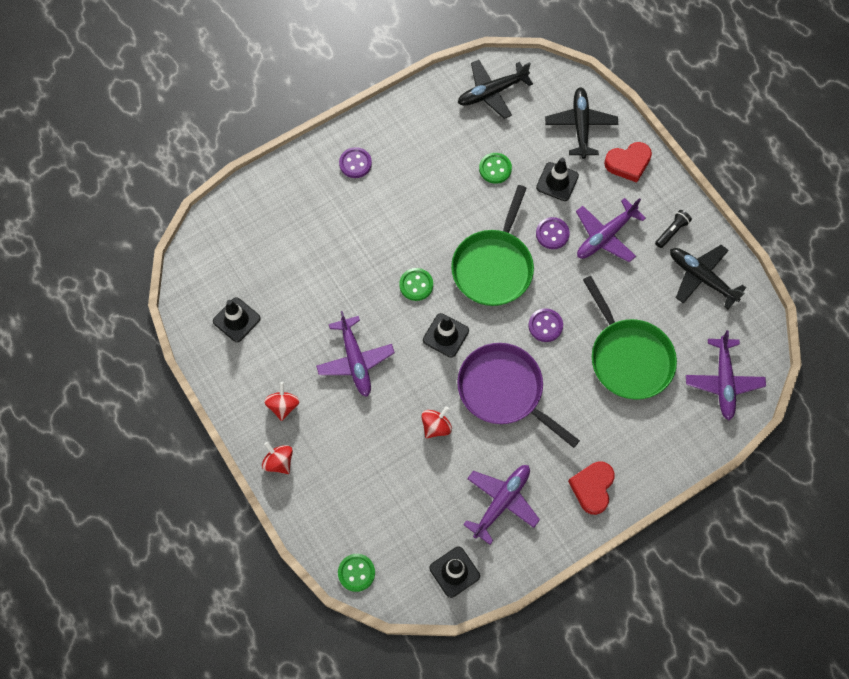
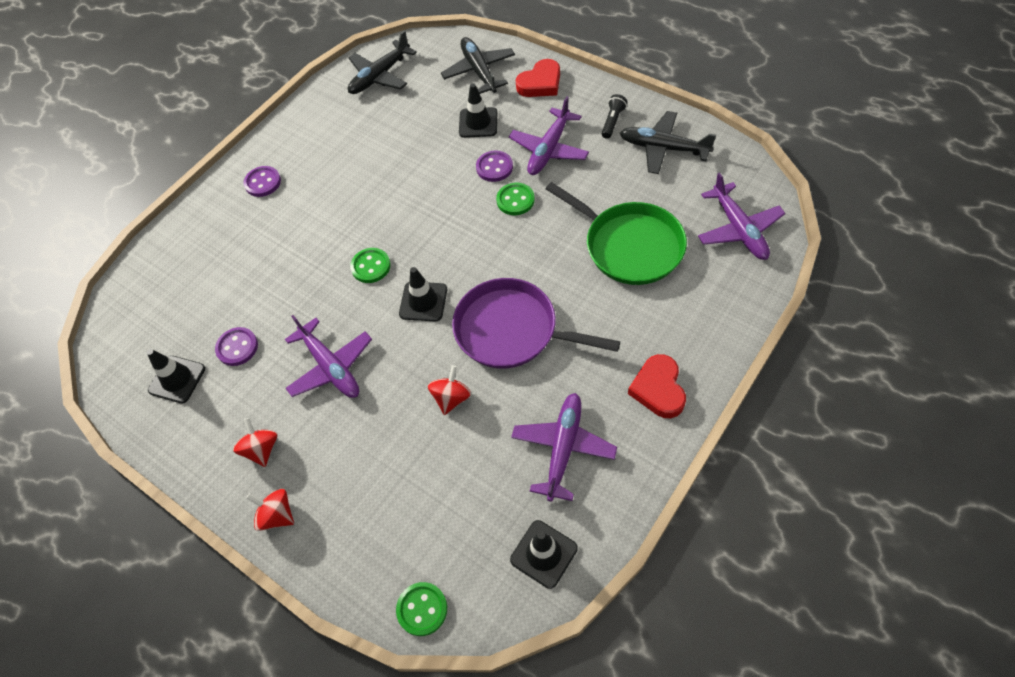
camera: 15 degrees left, 10 degrees down
(493, 267) = (447, 219): green pan -> none
(495, 169) = (410, 135): green button -> green button (515, 200)
(545, 326) = (527, 251): purple button -> purple button (237, 347)

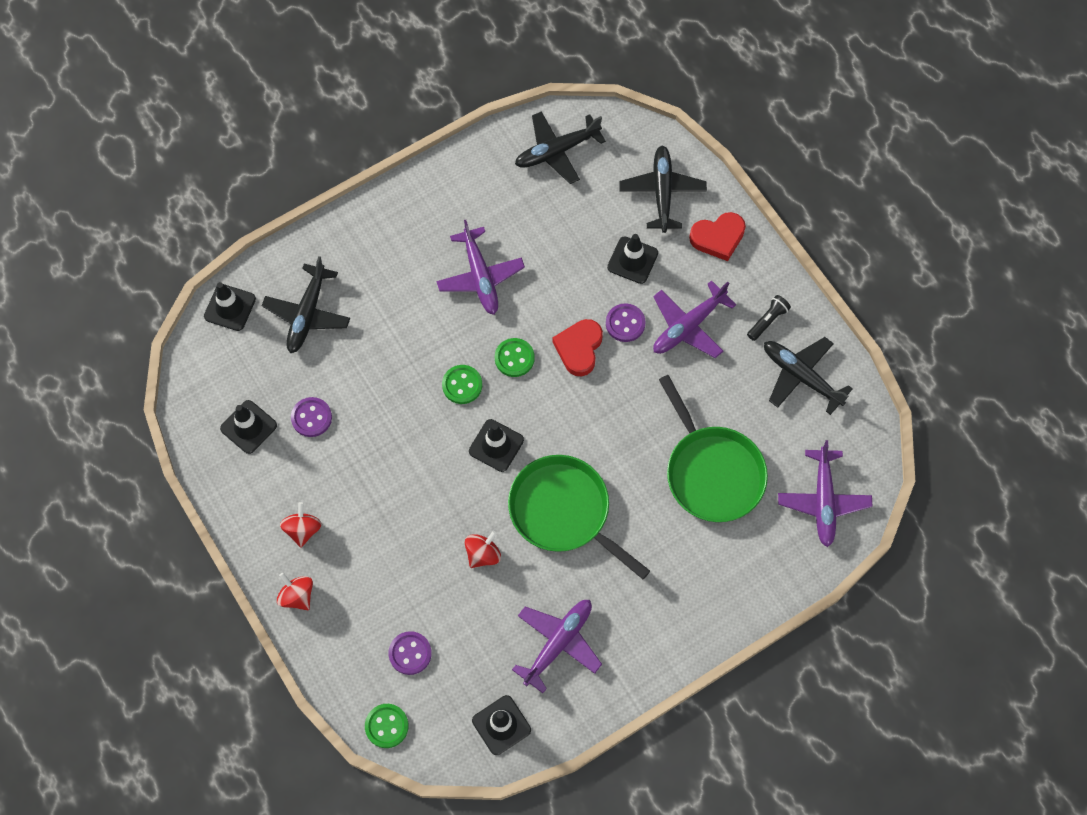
camera: 15 degrees right, 10 degrees up
(129, 288) = (230, 307): none -> black traffic cone
(205, 266) = (307, 314): none -> black plane
(263, 182) = (392, 238): purple button -> purple button (410, 653)
(331, 366) = (388, 475): purple plane -> purple plane (480, 276)
(511, 330) = (563, 511): purple pan -> green pan
(515, 200) = (628, 372): green button -> green button (514, 358)
(658, 389) = (665, 626): red heart -> red heart (579, 348)

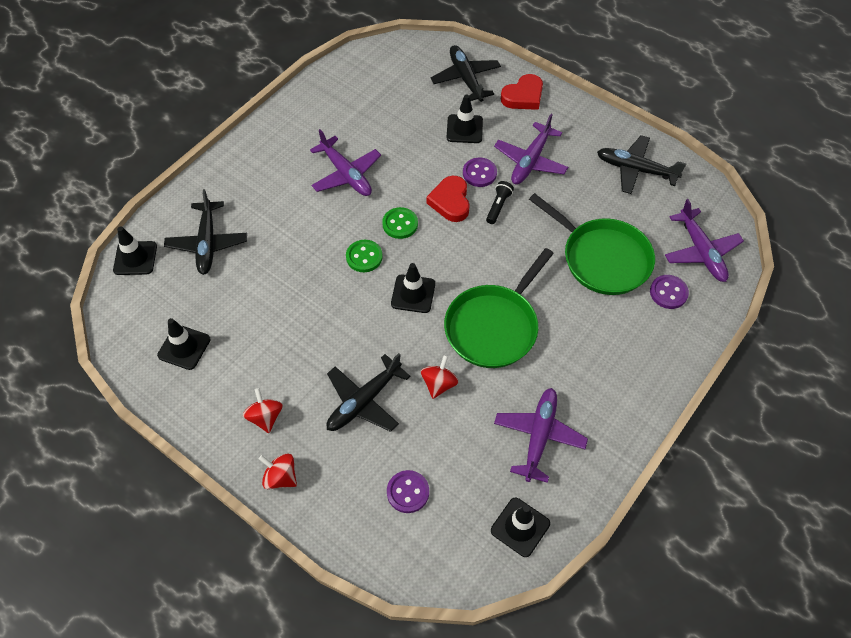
camera: 20 degrees left, 10 degrees down
(311, 418) = (240, 322): purple button -> purple button (668, 293)
(386, 726) = (412, 567): green button -> none
(557, 151) = (371, 74): black plane -> black plane (364, 401)
(563, 511) = (494, 327): green pan -> green pan turned 75 degrees counterclockwise
(767, 321) = (589, 140): black flashlight -> black flashlight (498, 206)

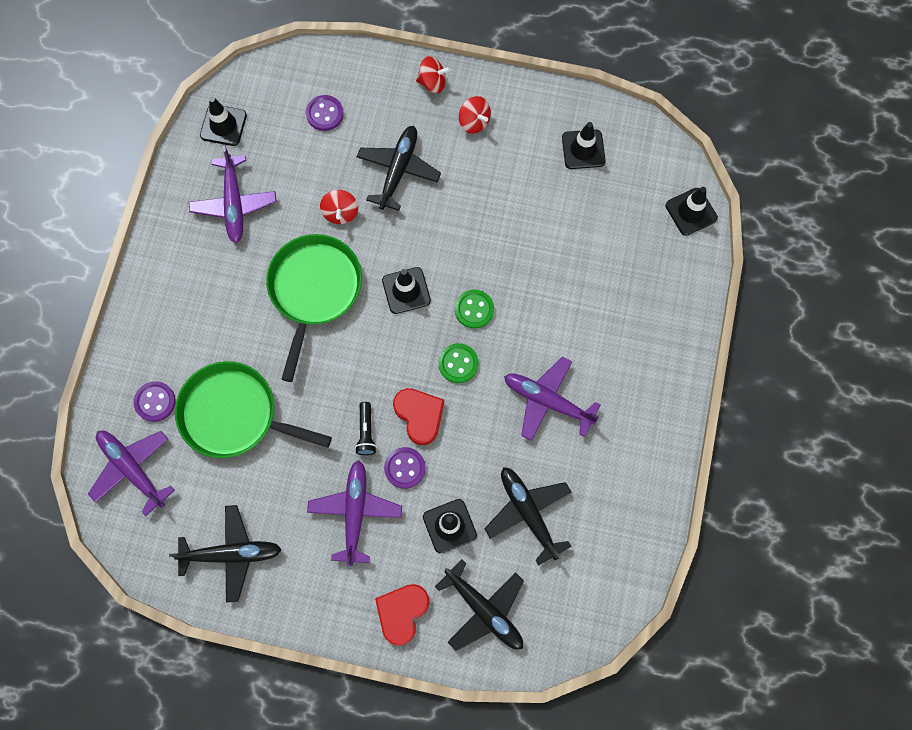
camera: 155 degrees right, 15 degrees up
(207, 243) = (635, 257): black plane -> black plane (528, 513)

